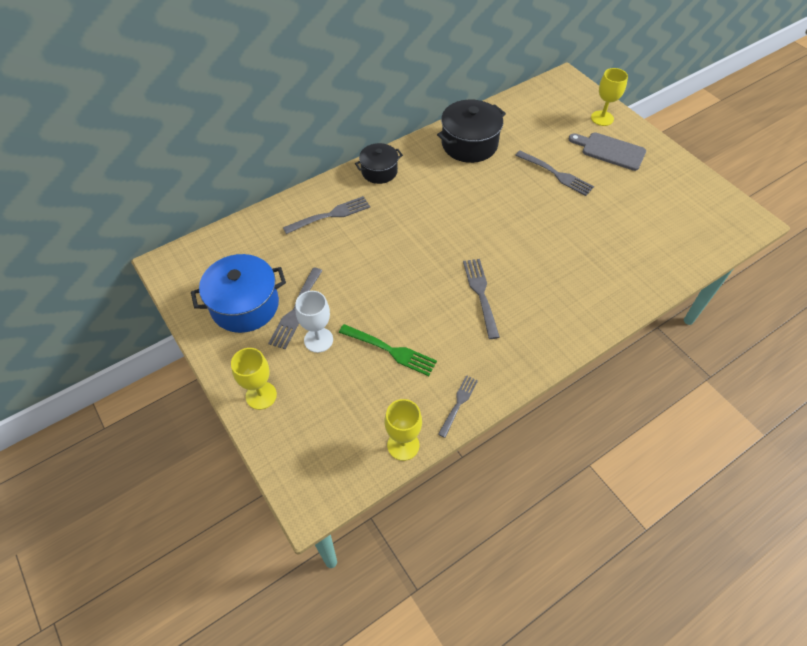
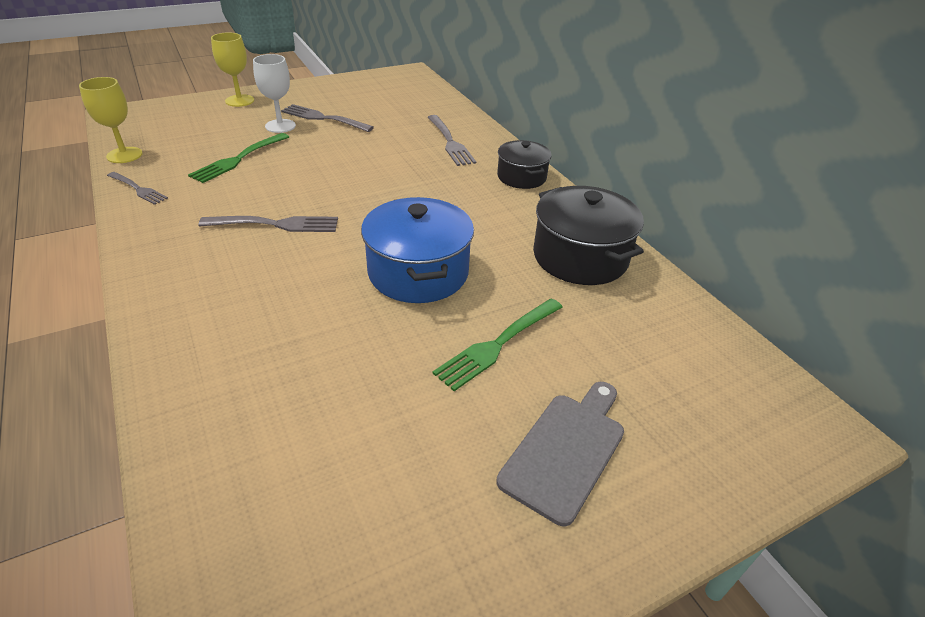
camera: 95 degrees right, 15 degrees down
(245, 305) = (344, 98): blue pot -> blue pot (418, 272)
(555, 174) = (498, 344): grey fork -> green fork
(602, 118) = (686, 466): yellow goblet -> none

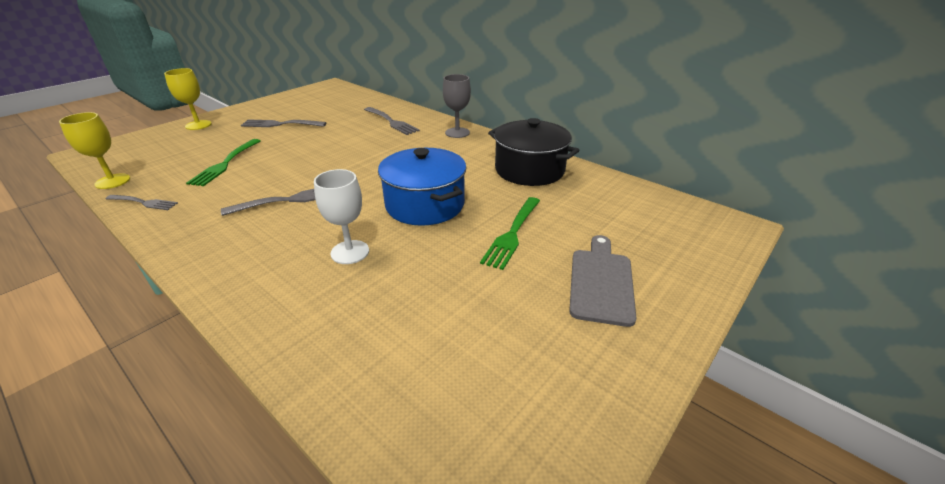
camera: 20 degrees left, 5 degrees down
(280, 126) = (247, 135): white goblet -> white goblet (350, 252)
(521, 177) = (457, 133): black pot -> grey goblet

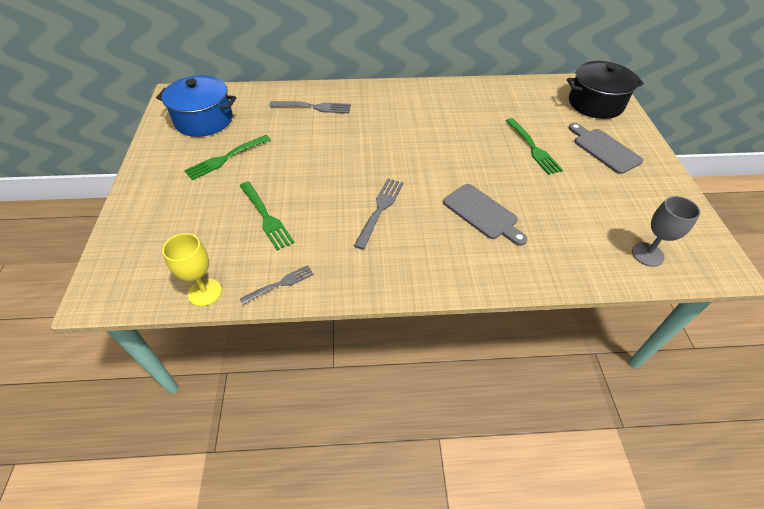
camera: 45 degrees left, 15 degrees up
(198, 125) = (143, 203): yellow goblet -> none
(281, 124) = (226, 158): grey fork -> green fork
(350, 252) = (482, 213): white goblet -> grey cutting board
(425, 205) = (462, 159): blue pot -> blue pot (204, 120)
(457, 133) = (379, 93): grey goblet -> grey goblet (647, 254)
(529, 170) = (472, 100): black pot -> black pot (595, 103)

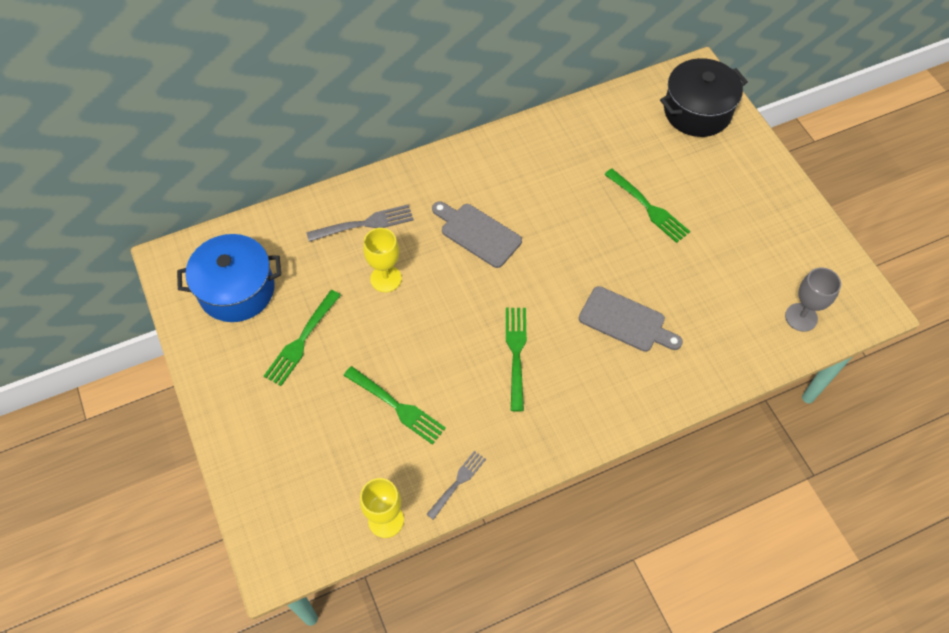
camera: 20 degrees left, 10 degrees up
(308, 139) = (386, 278): none -> yellow goblet
(380, 210) = (516, 354): grey fork -> green fork
(604, 149) = (725, 184): grey cutting board -> grey cutting board (477, 233)

